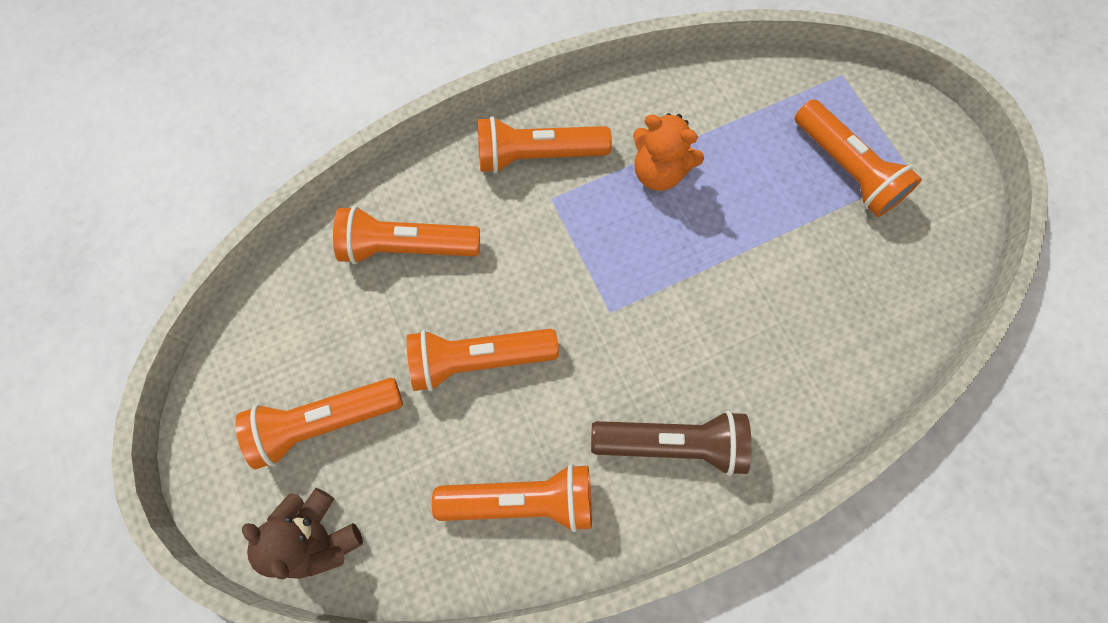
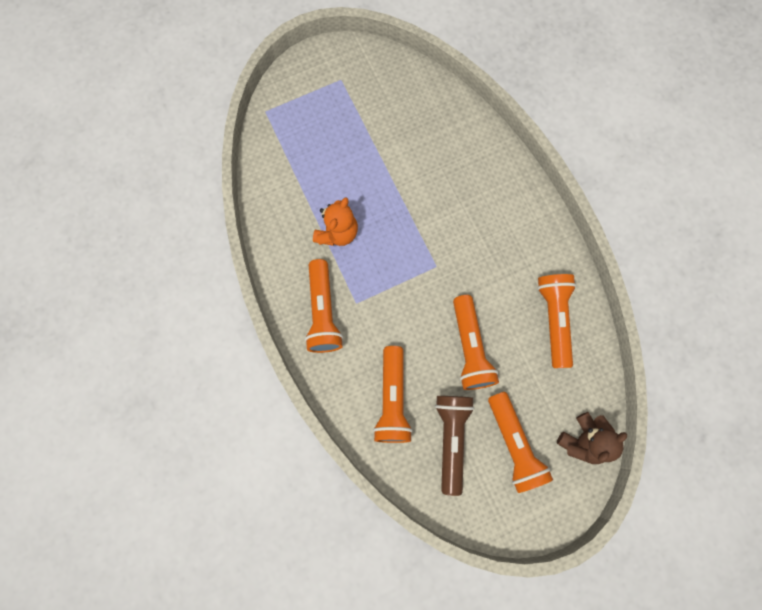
camera: 90 degrees left, 5 degrees up
(671, 443) = (516, 233): brown flashlight -> brown flashlight (451, 439)
(845, 169) = (337, 118): orange flashlight -> none

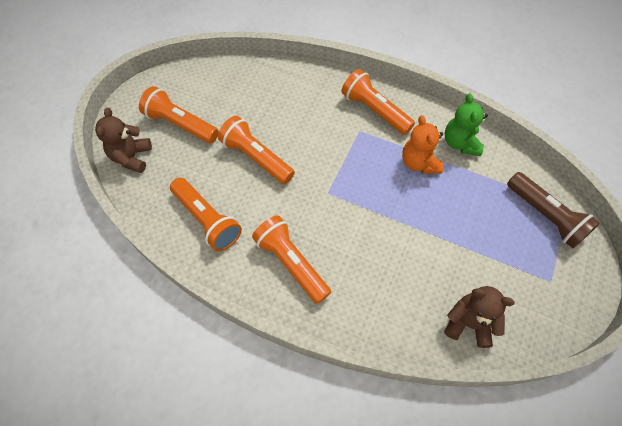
camera: 140 degrees right, 15 degrees down
(285, 222) = (460, 143): none -> green teddy bear
(392, 399) = (282, 96): orange flashlight -> orange flashlight (291, 263)
(425, 99) = (468, 323): none -> brown teddy bear
(451, 439) = (226, 101): brown flashlight -> brown flashlight (545, 216)

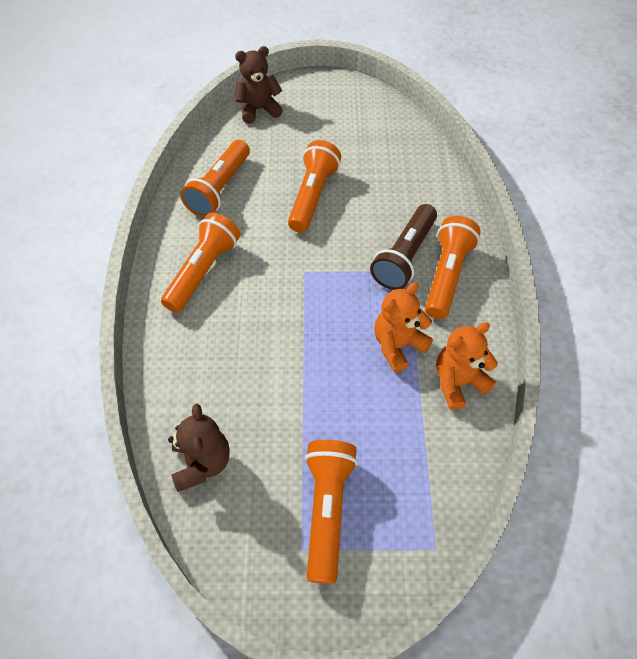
camera: 65 degrees right, 5 degrees down
(181, 124) = (317, 125): orange flashlight -> orange flashlight (327, 510)
(460, 143) = (458, 382): green teddy bear -> orange teddy bear
(545, 216) = (401, 519): brown flashlight -> brown flashlight (404, 256)

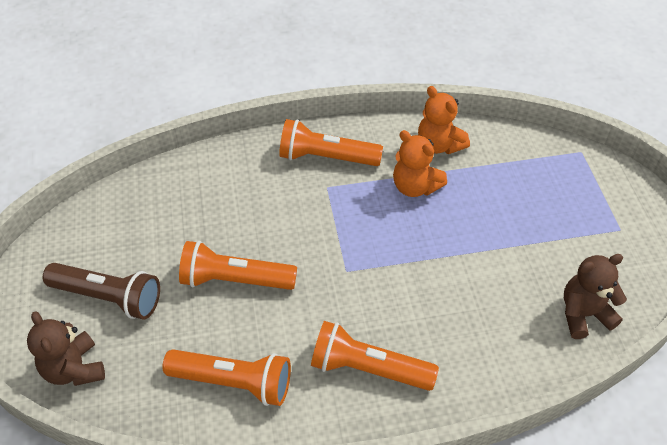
camera: 100 degrees left, 5 degrees down
(327, 510) = (583, 217): orange flashlight -> none
(404, 256) = (309, 190): brown flashlight -> brown flashlight (108, 297)

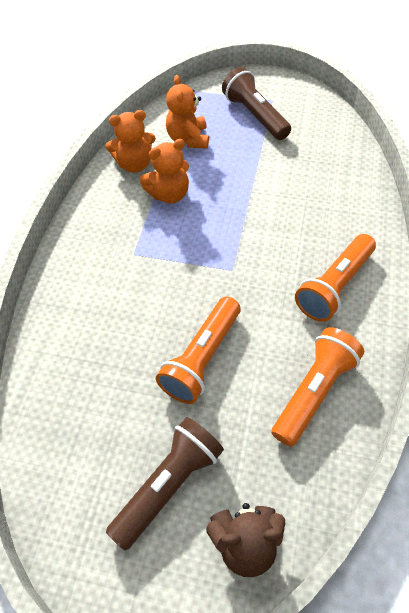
camera: 65 degrees left, 5 degrees up
(326, 157) = (99, 243): orange flashlight -> none
(502, 174) = (188, 139): none -> orange teddy bear
(580, 221) = (255, 116): none -> brown flashlight
(584, 314) = (334, 145): brown teddy bear -> none

